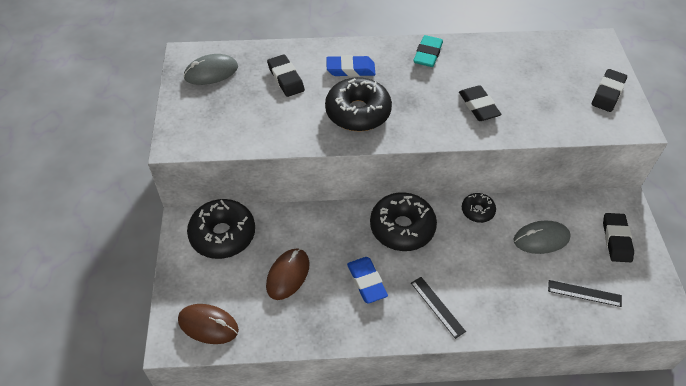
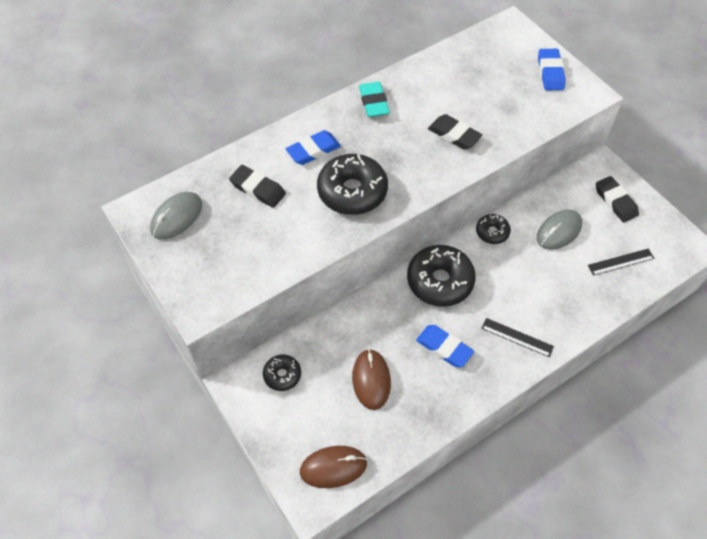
camera: 30 degrees left, 5 degrees up
(223, 235) = (282, 375): black donut -> black donut, size x0.53
(608, 93) = (550, 72): black eraser -> blue eraser

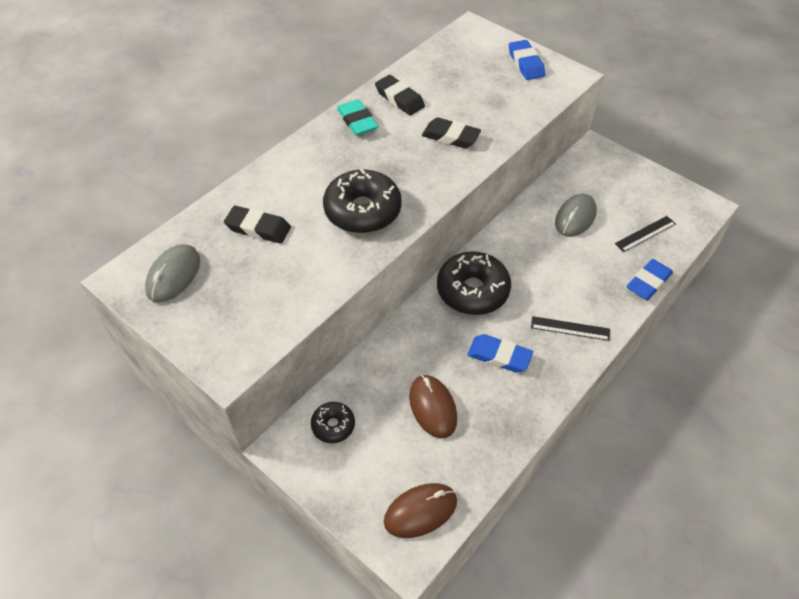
camera: 15 degrees left, 5 degrees down
(313, 150) = (308, 178): blue eraser -> blue eraser (648, 282)
(492, 232) = (510, 232): black donut -> none
(615, 201) = (619, 179): black eraser -> black eraser (399, 99)

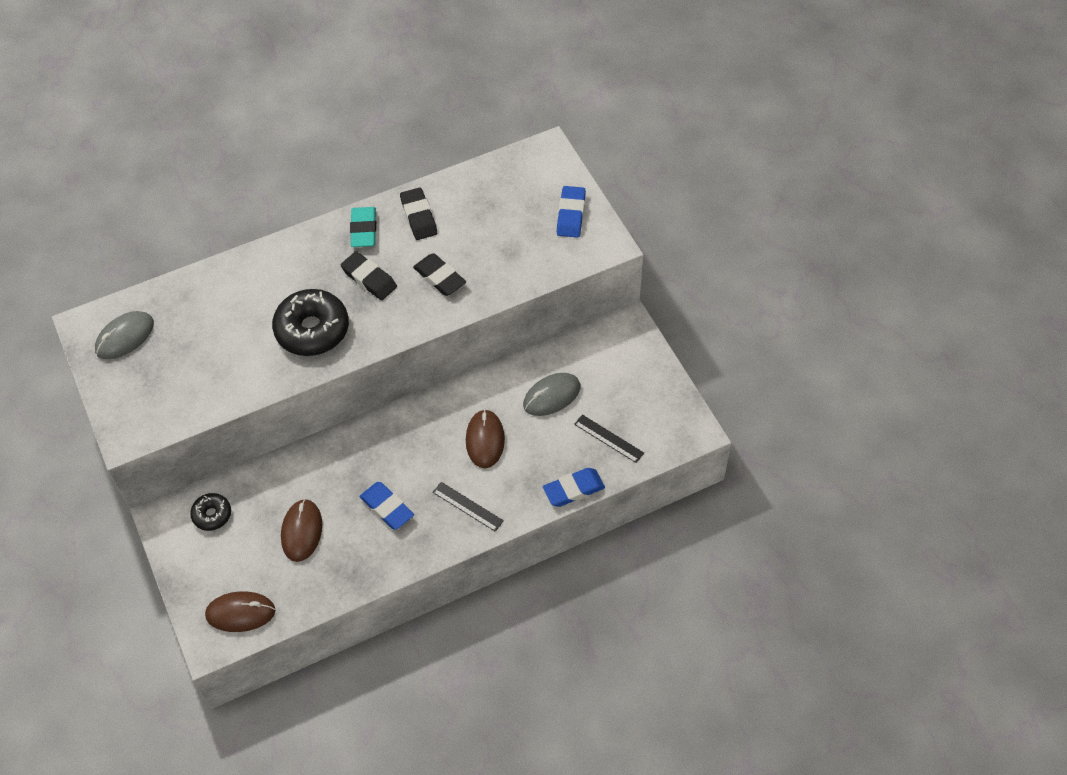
camera: 25 degrees right, 5 degrees up
(258, 228) = (215, 315): black eraser -> black eraser (369, 278)
(472, 291) = (403, 436): black donut -> none
(545, 269) = (485, 440): none -> brown mouse
(645, 234) = (608, 438): black ruler -> black ruler turned 45 degrees clockwise

